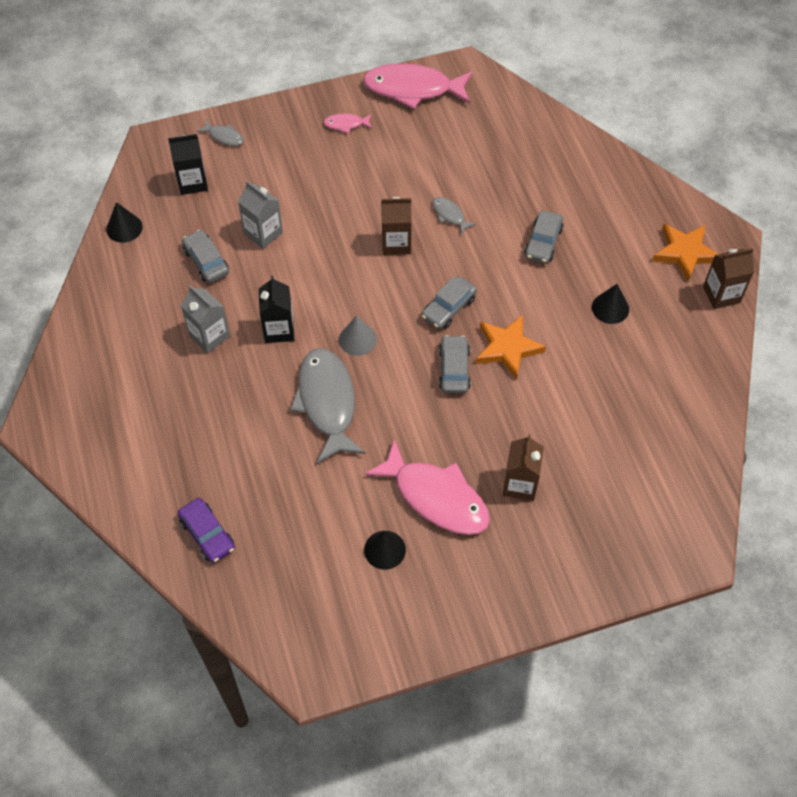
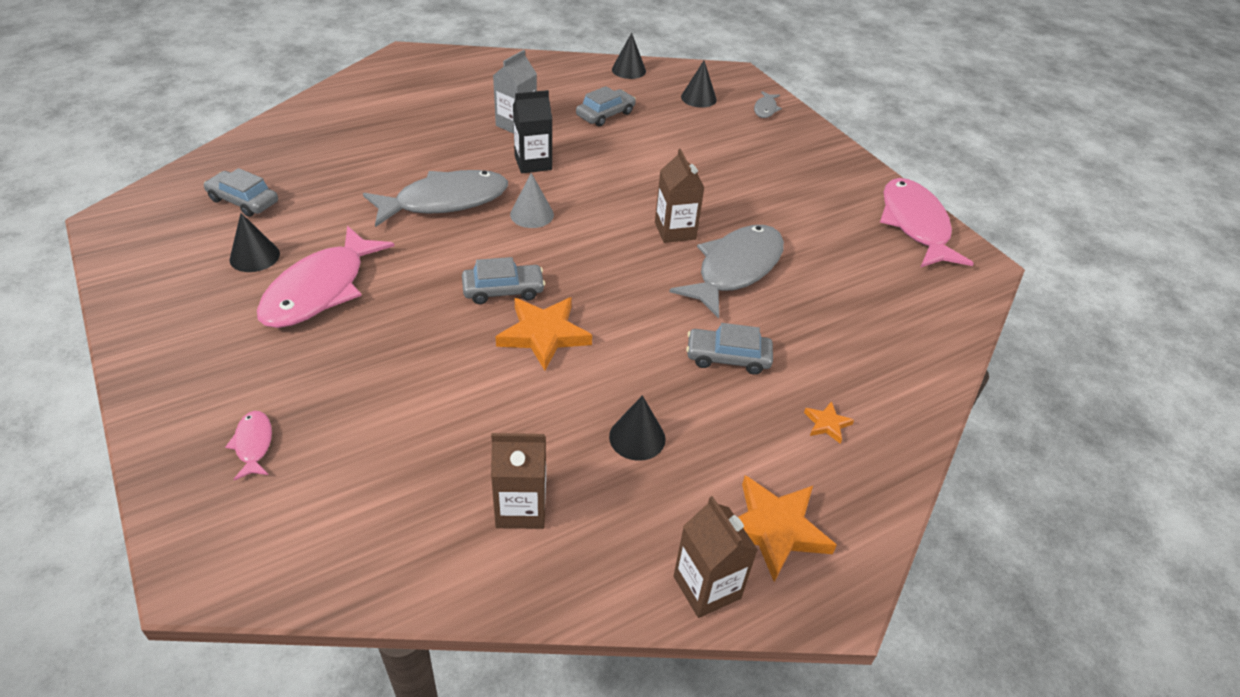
camera: 75 degrees right, 15 degrees down
(192, 182) = (698, 98): black carton -> black cone
(207, 534) = (288, 145): purple car -> none
(263, 233) = (653, 142): grey carton -> none
(346, 124) = (828, 181): pink fish -> pink fish (253, 444)
(448, 308) = (594, 279): grey car -> grey car (243, 201)
(449, 215) = (735, 269): grey fish -> grey fish, size x2.27
(520, 484) = (335, 360): brown carton -> brown carton (521, 508)
(607, 204) = (827, 424): none -> orange star

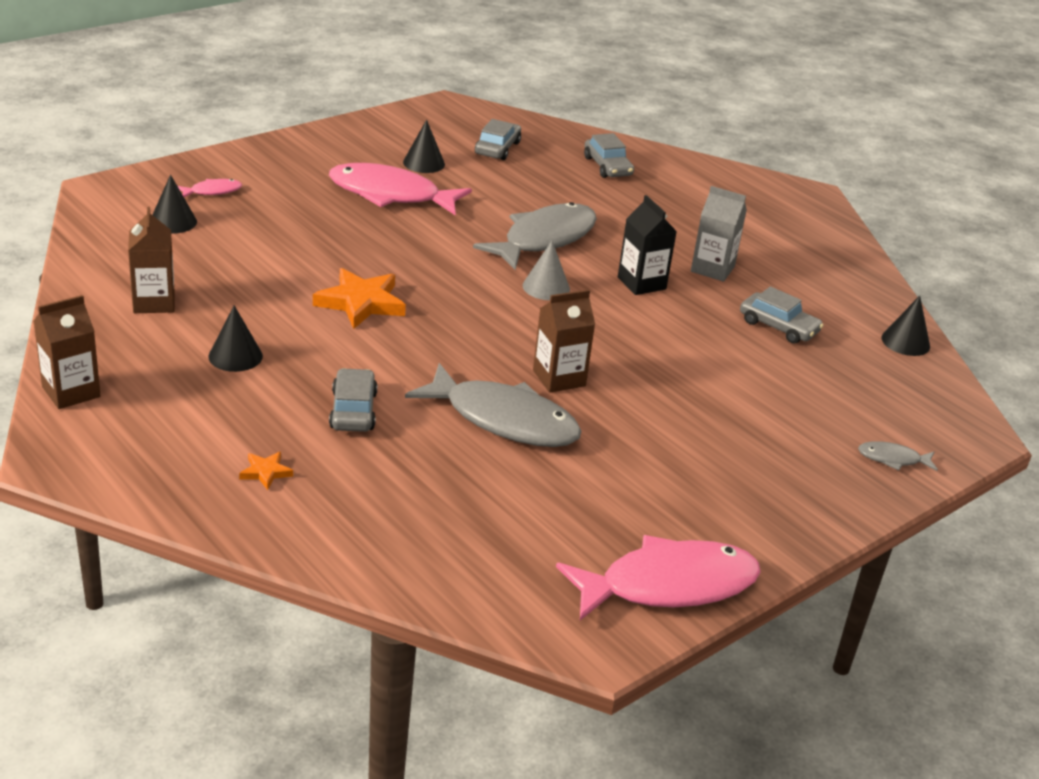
camera: 80 degrees right, 10 degrees down
(445, 201) = (544, 239): grey fish -> grey fish turned 105 degrees counterclockwise
(503, 290) = (418, 278): grey car -> grey car (607, 166)
(698, 98) = (877, 399): black cone -> black cone (173, 222)
(775, 529) = (130, 431): orange star -> none

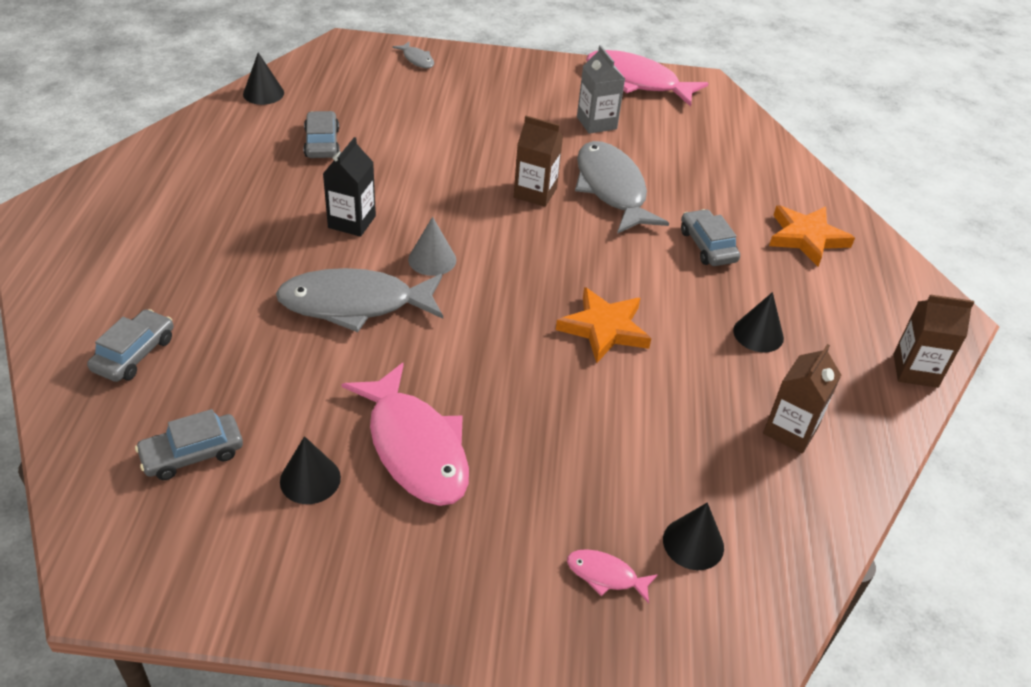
camera: 135 degrees left, 10 degrees up
(266, 472) = (806, 238): orange star -> orange star, size x2.07
(353, 410) = (707, 246): grey car -> grey car turned 120 degrees clockwise
(712, 269) = (274, 202): grey carton -> grey carton (596, 123)

